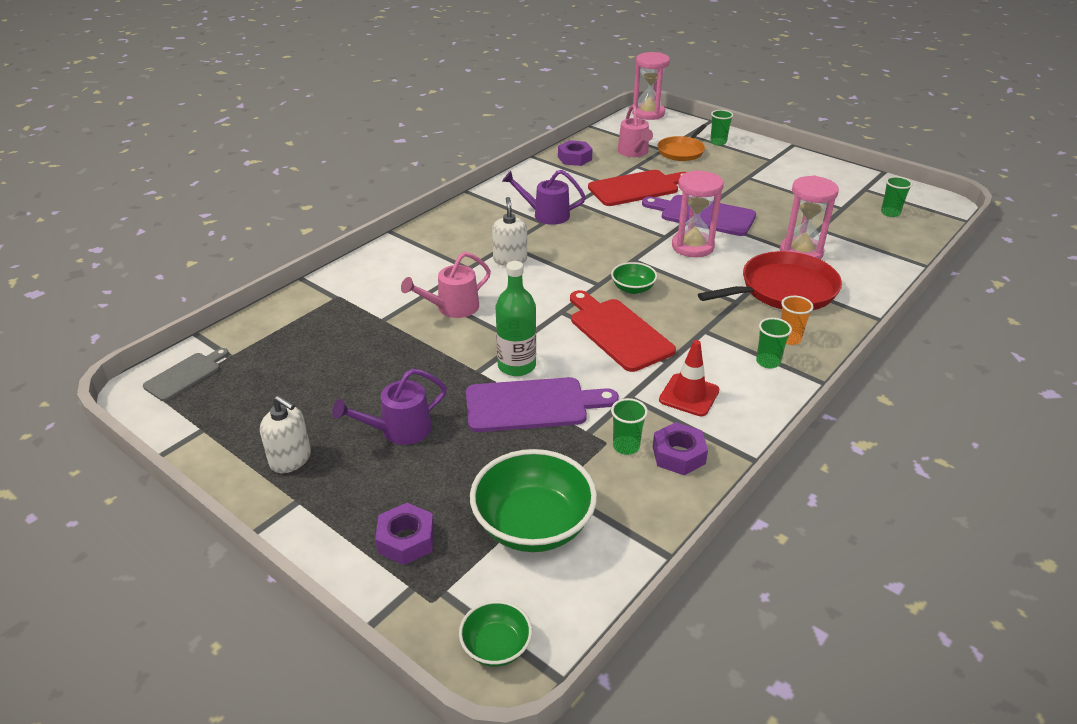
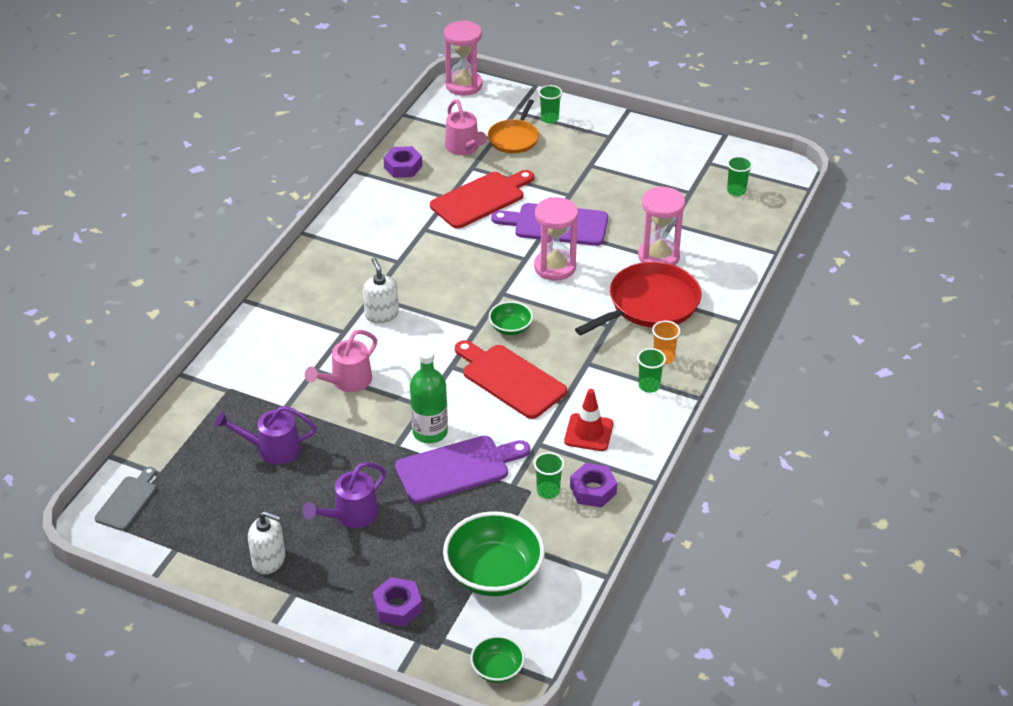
camera: 15 degrees left, 5 degrees up
(545, 215) = (398, 251): purple watering can -> purple watering can (272, 449)

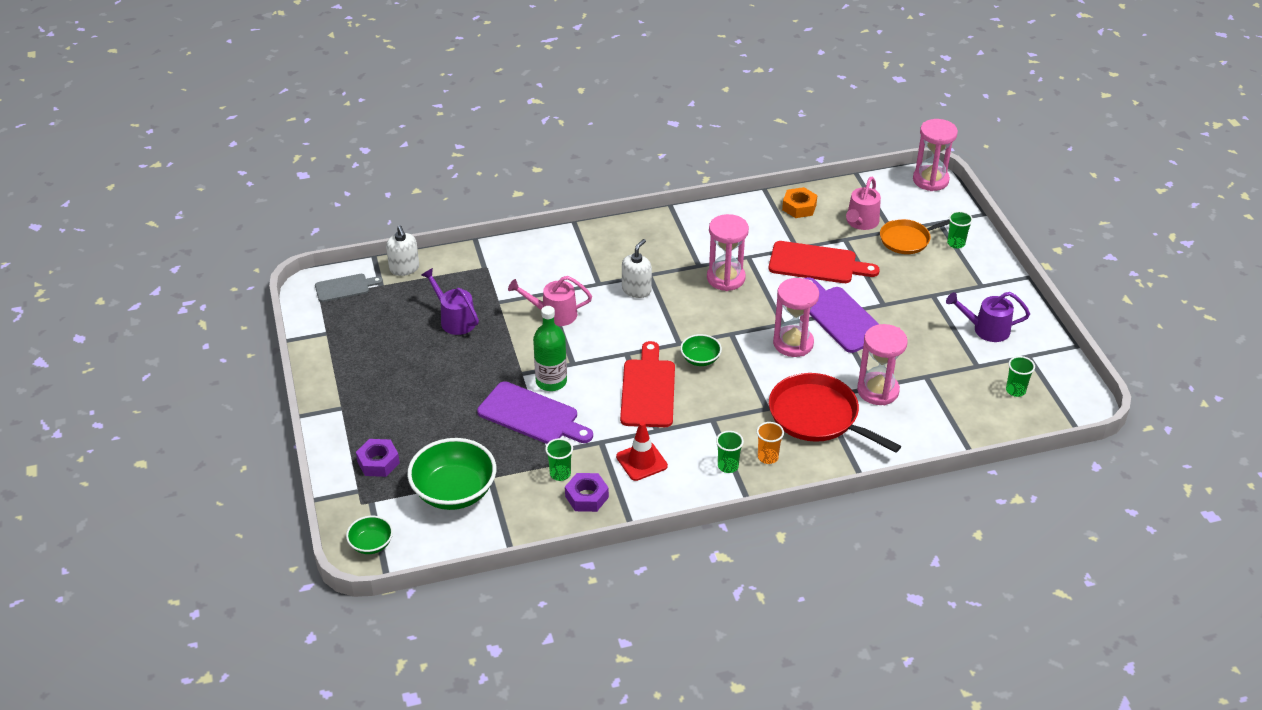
camera: 50 degrees right, 0 degrees up
(269, 560) = (359, 378): white soap dispenser -> white soap dispenser (404, 268)
(350, 515) = (435, 391): purple watering can -> purple watering can (985, 329)
(403, 167) = (799, 207): purple nut -> orange nut
(434, 256) = (726, 278): none -> pink hourglass
(649, 304) = (817, 416): red pan -> red pan turned 150 degrees counterclockwise

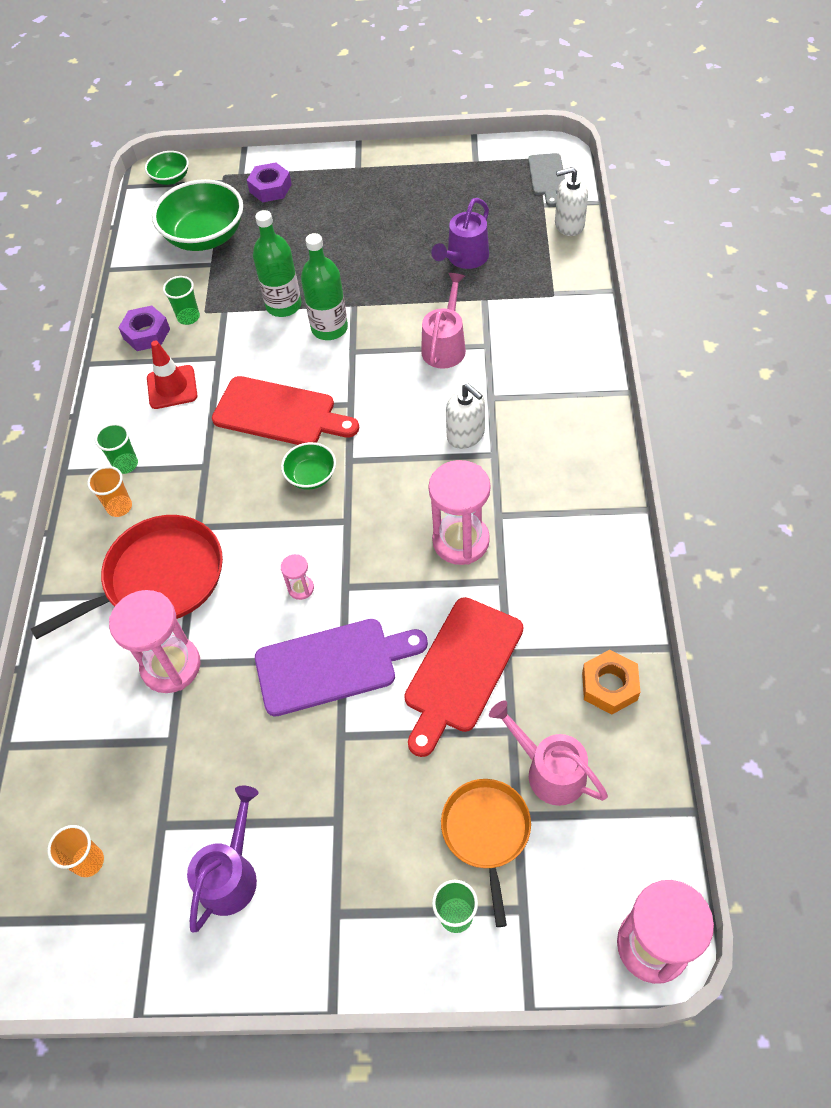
camera: 110 degrees right, 15 degrees up
(454, 319) = (464, 259): purple watering can -> purple watering can turned 150 degrees clockwise
(531, 415) = (283, 305): purple cutting board -> green bottle
(793, 343) = (301, 588): pink hourglass -> pink hourglass, size x0.45
(1015, 390) = (89, 861): green cup -> orange cup

